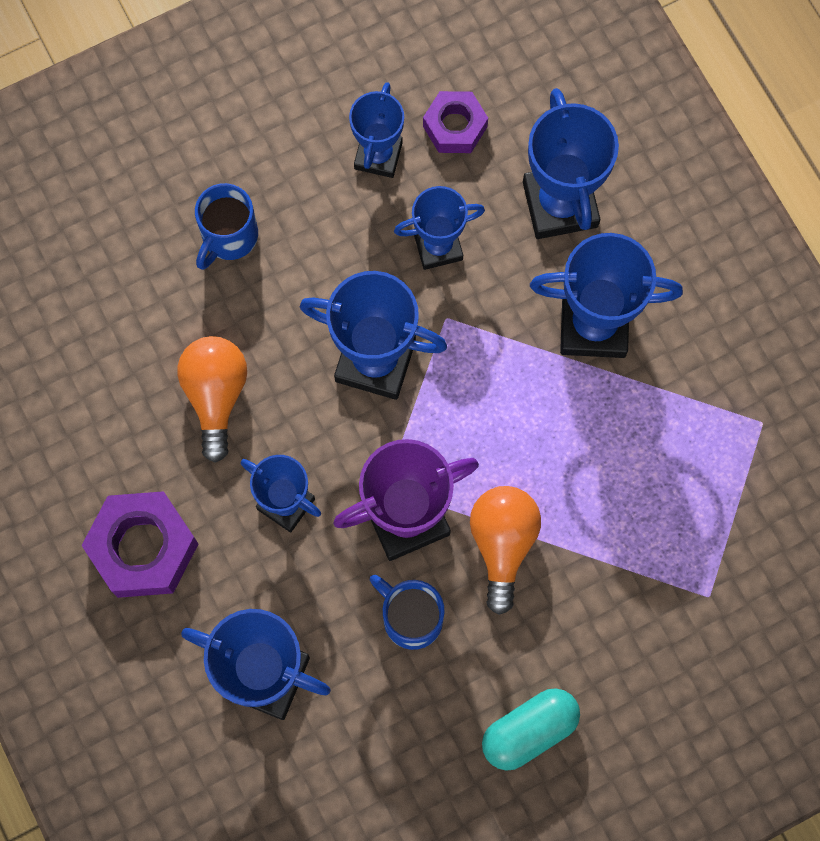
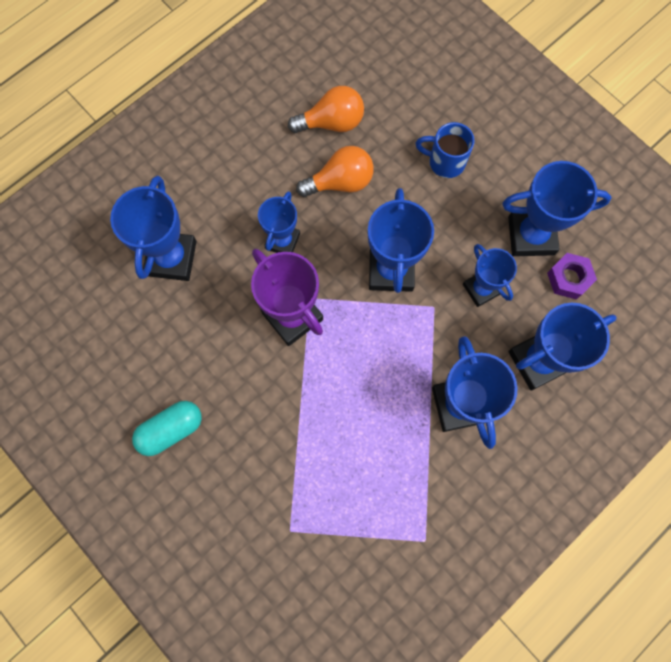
camera: 75 degrees right, 0 degrees up
(143, 548) = (234, 168): purple nut -> none
(378, 155) = (531, 236): blue trophy -> blue trophy, size x1.57
(411, 618) = (228, 336): blue mug -> none
(502, 544) = (291, 381): orange light bulb -> orange light bulb (332, 123)
(529, 731) = (171, 430): turquoise capsule -> turquoise capsule turned 75 degrees counterclockwise

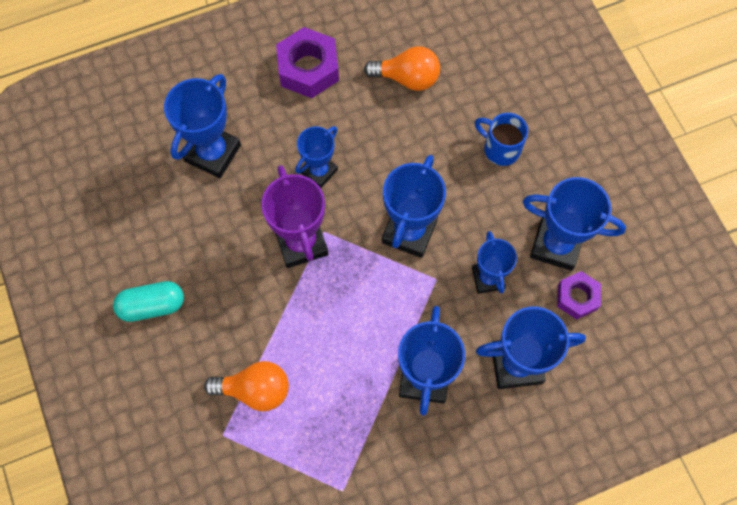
camera: 20 degrees right, 5 degrees down
(233, 144) = (308, 68): none -> purple nut
(340, 182) = (393, 135): orange light bulb -> orange light bulb (255, 390)

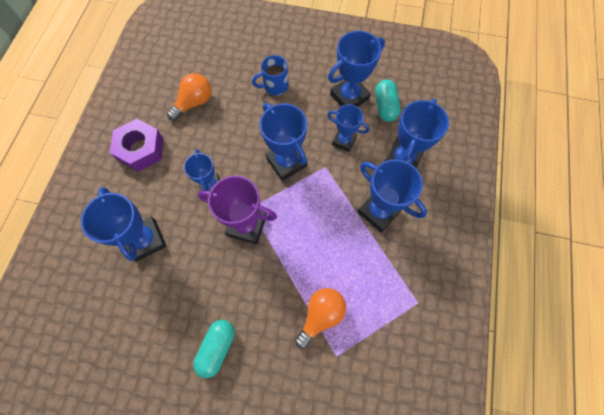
camera: 55 degrees left, 0 degrees up
(577, 297) = (385, 106): purple nut -> turquoise capsule

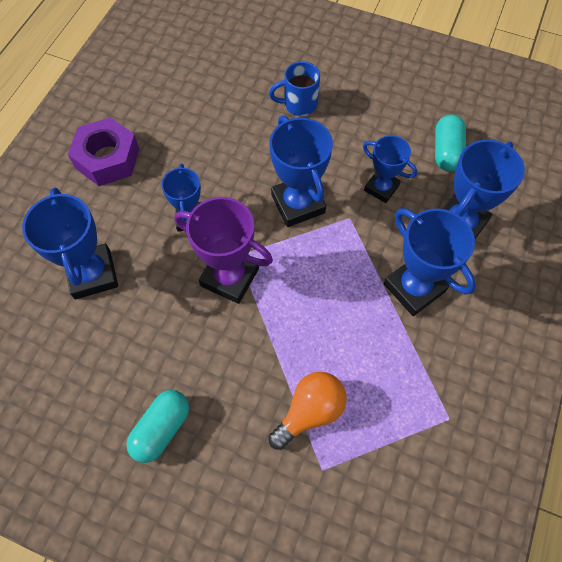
camera: 10 degrees right, 5 degrees down
(194, 103) = (188, 110): orange light bulb -> none
(349, 97) = (398, 132): blue trophy -> none

